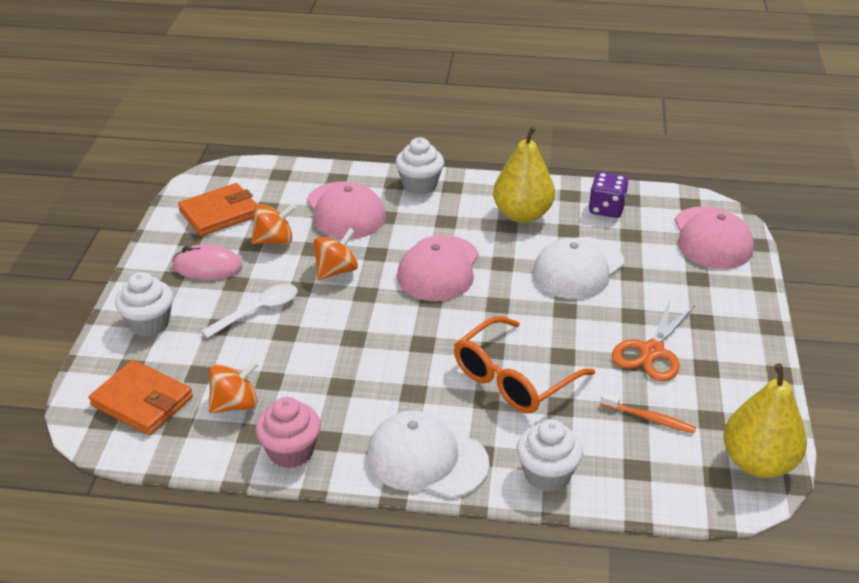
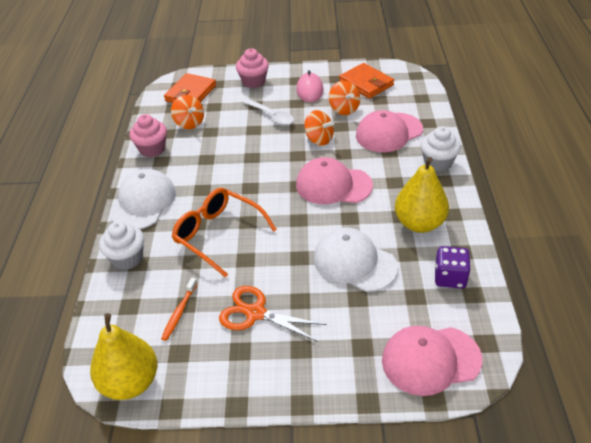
camera: 85 degrees right, 5 degrees up
(149, 323) = (253, 82): white cupcake -> pink cupcake

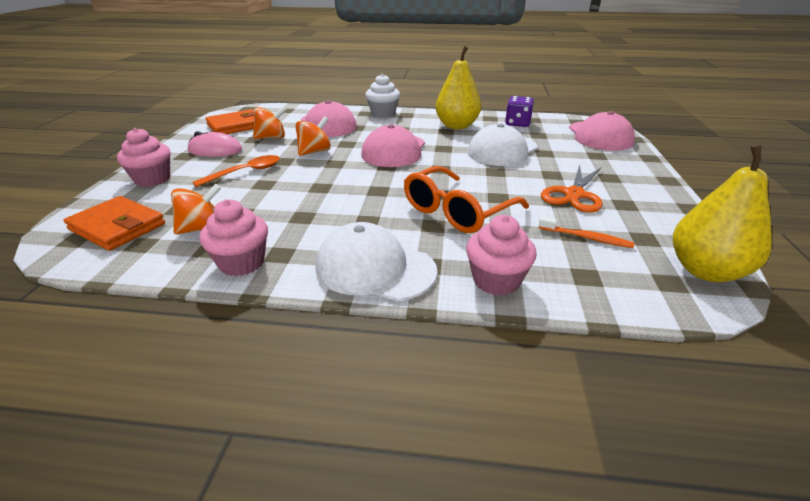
camera: 85 degrees left, 10 degrees down
(127, 258) = (496, 280): white cupcake -> pink cupcake
(271, 116) = (245, 172): white spoon -> orange spoon

